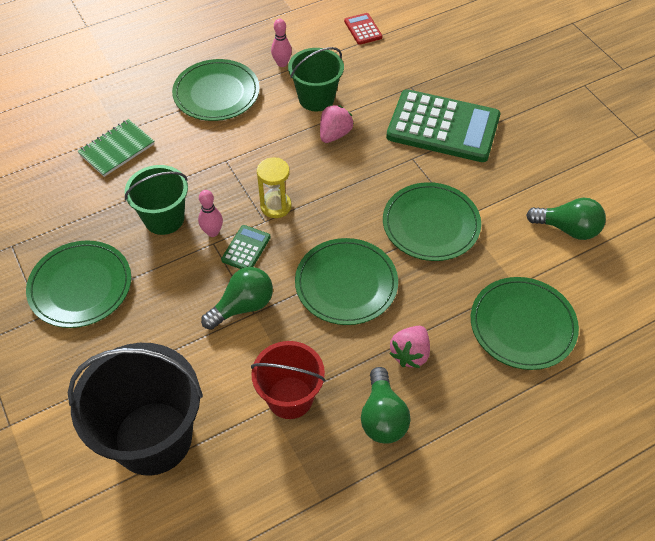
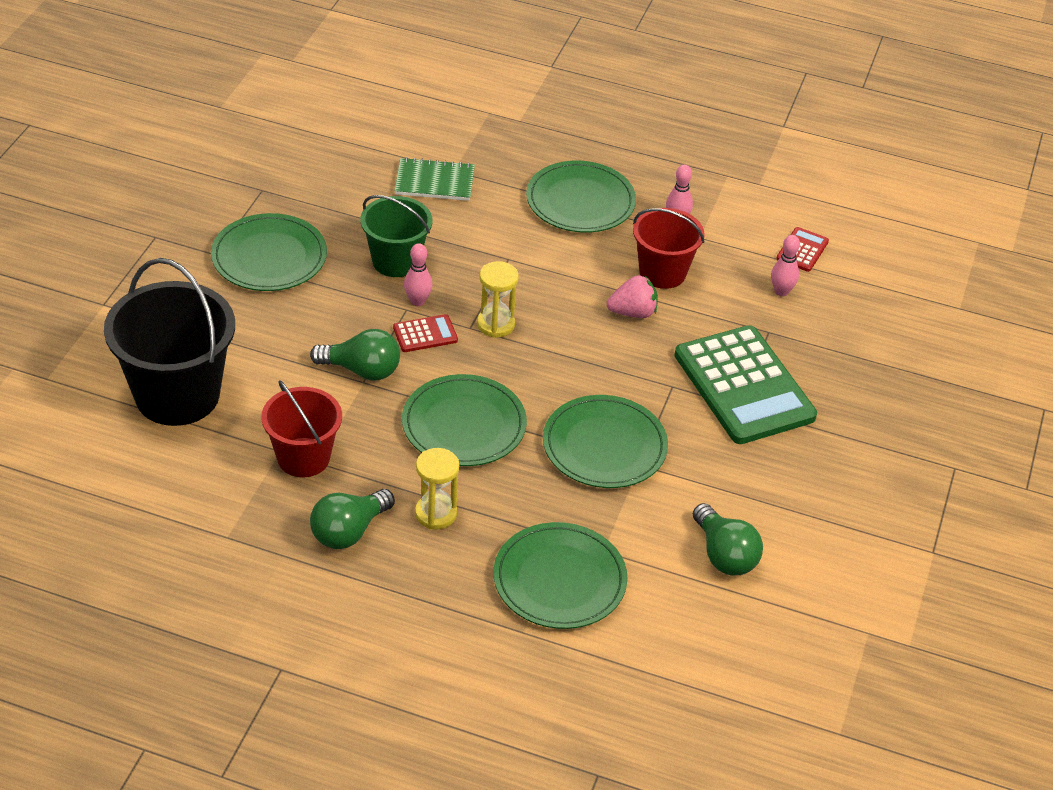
camera: 45 degrees right, 10 degrees down
(246, 248) = (425, 334): green calculator -> red calculator
(316, 98) = (662, 272): green bucket -> red bucket
(385, 60) = (781, 292): none -> pink bowling pin
(410, 354) = (436, 513): pink strawberry -> yellow hourglass

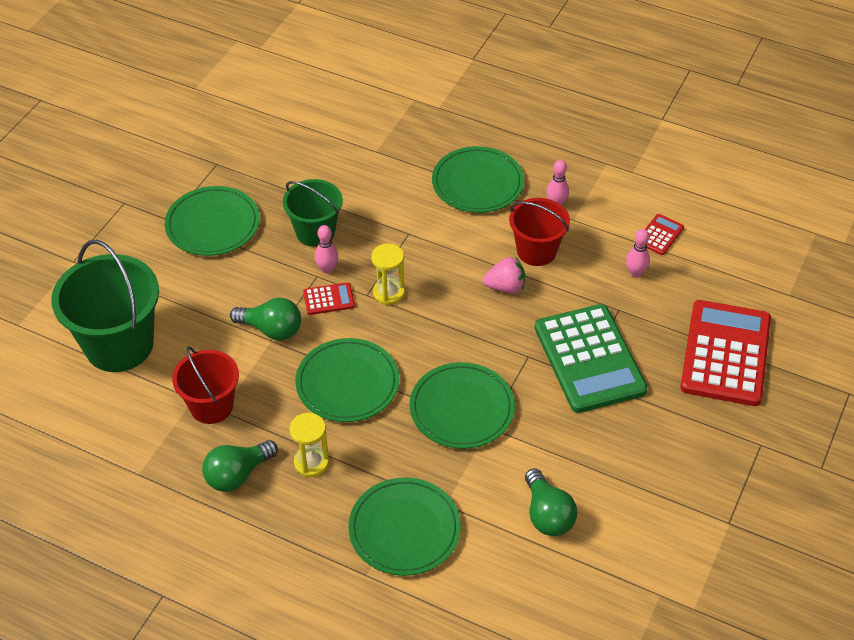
camera: 10 degrees right, 5 degrees up
(177, 395) = (119, 345): black bucket -> green bucket
(434, 182) = (359, 161): green notebook -> none
(899, 373) = (725, 353): none -> red calculator

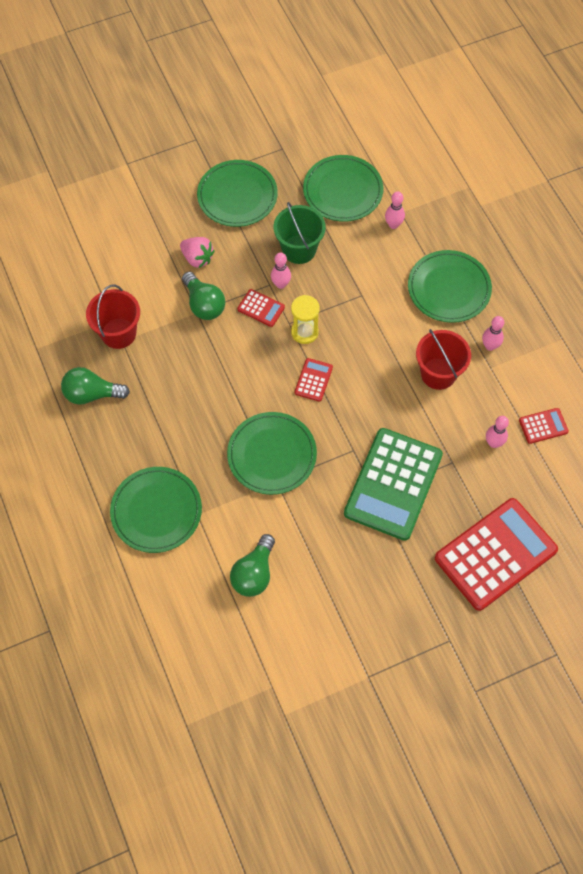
camera: 40 degrees right, 15 degrees up
(119, 345) = (102, 247): green bucket -> none
(311, 463) = (142, 420): yellow hourglass -> none
(347, 383) = (216, 380): green plate -> green plate (343, 191)
(380, 164) = (393, 225): none -> pink bowling pin
(436, 325) = (313, 380): none -> red calculator
(505, 287) = (388, 386): pink strawberry -> pink strawberry (197, 258)

